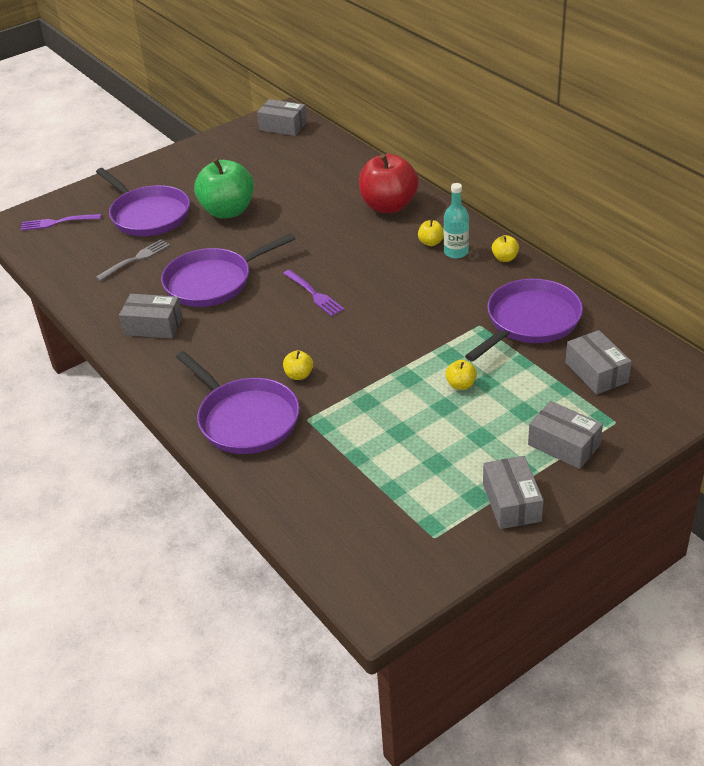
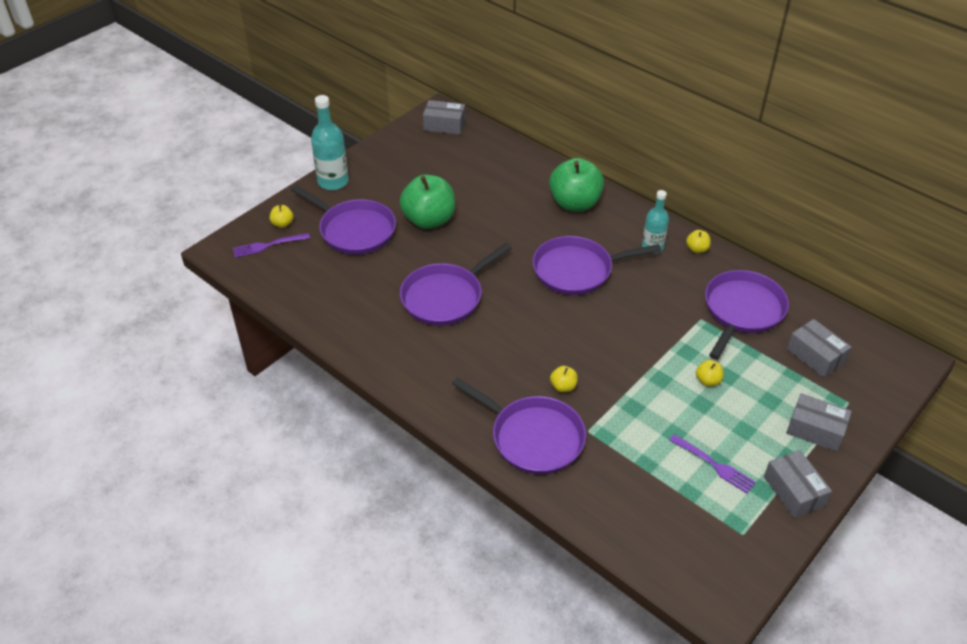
camera: 15 degrees left, 5 degrees up
(135, 259) = (362, 279): grey fork -> none
(147, 170) = (333, 181): none -> turquoise bottle
(153, 326) = (408, 349): grey box -> none
(314, 294) = (543, 301): purple fork -> purple fork (714, 465)
(362, 268) = (576, 270): none -> purple pan
(388, 206) = (575, 203): red apple -> green apple
(431, 242) = (627, 238): yellow apple -> yellow apple (282, 224)

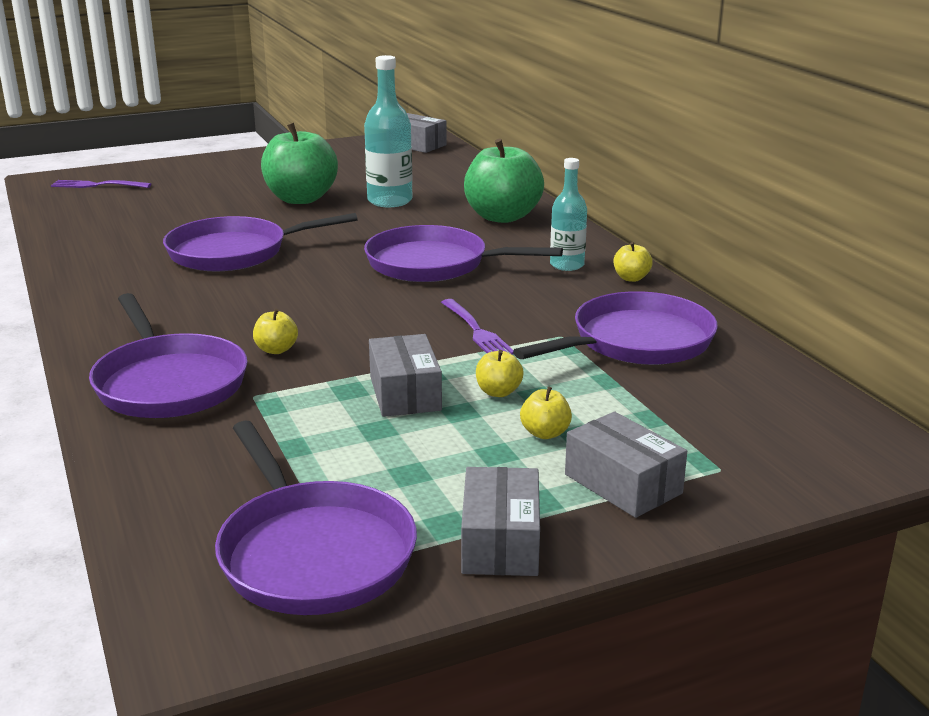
camera: 25 degrees right, 20 degrees down
(282, 224) = (136, 175): yellow apple -> yellow apple (545, 433)
(333, 181) = (234, 159): turquoise bottle -> turquoise bottle (390, 201)
(354, 230) = (205, 191): purple pan -> purple pan (313, 553)
(714, 465) = (398, 476): purple fork -> purple fork (476, 331)
(815, 356) = (713, 408): grey box -> grey box (405, 393)

